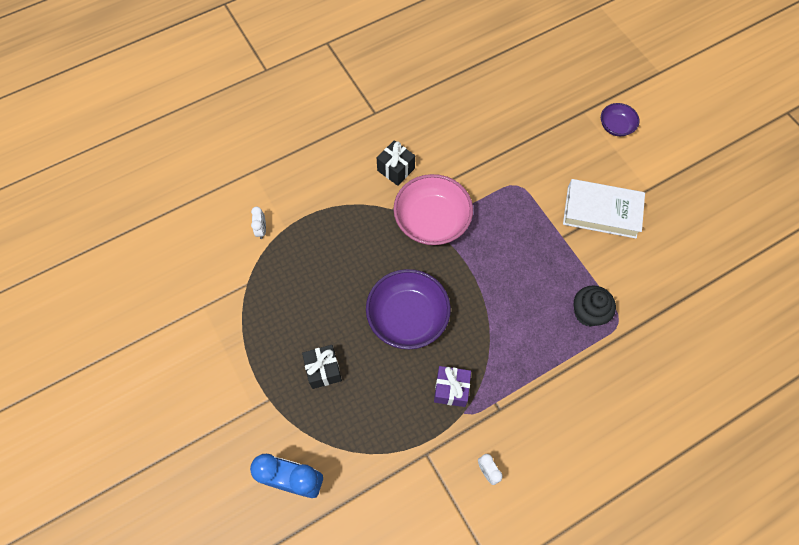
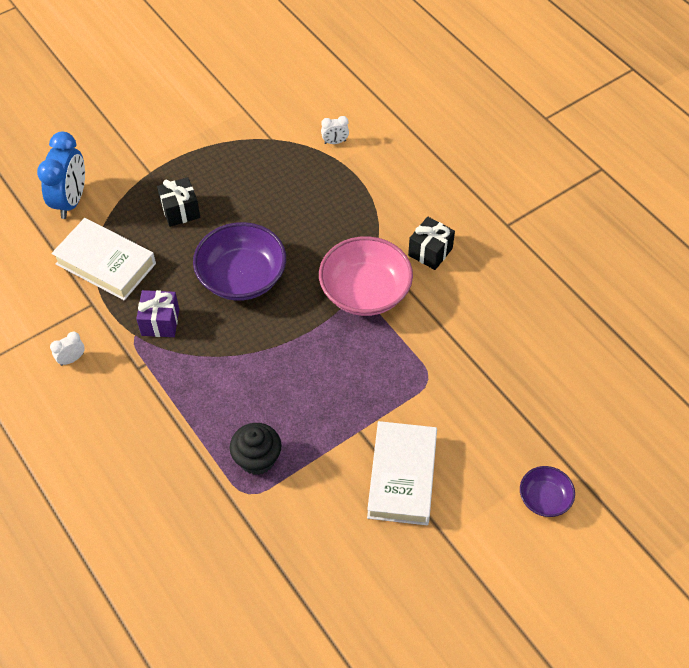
camera: 85 degrees right, 10 degrees down
(379, 442) = (105, 264): none -> white book

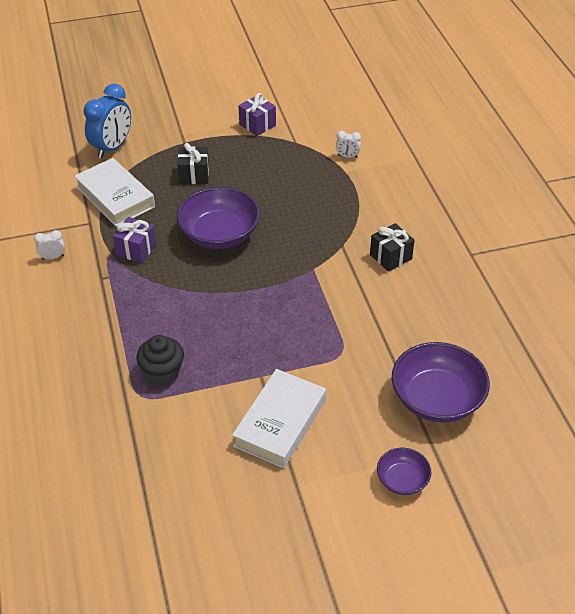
camera: 20 degrees right, 10 degrees down
(221, 128) = (257, 125): none -> purple gift
(365, 292) = (318, 272): pink bowl -> none
(540, 400) = (436, 399): none -> purple bowl

